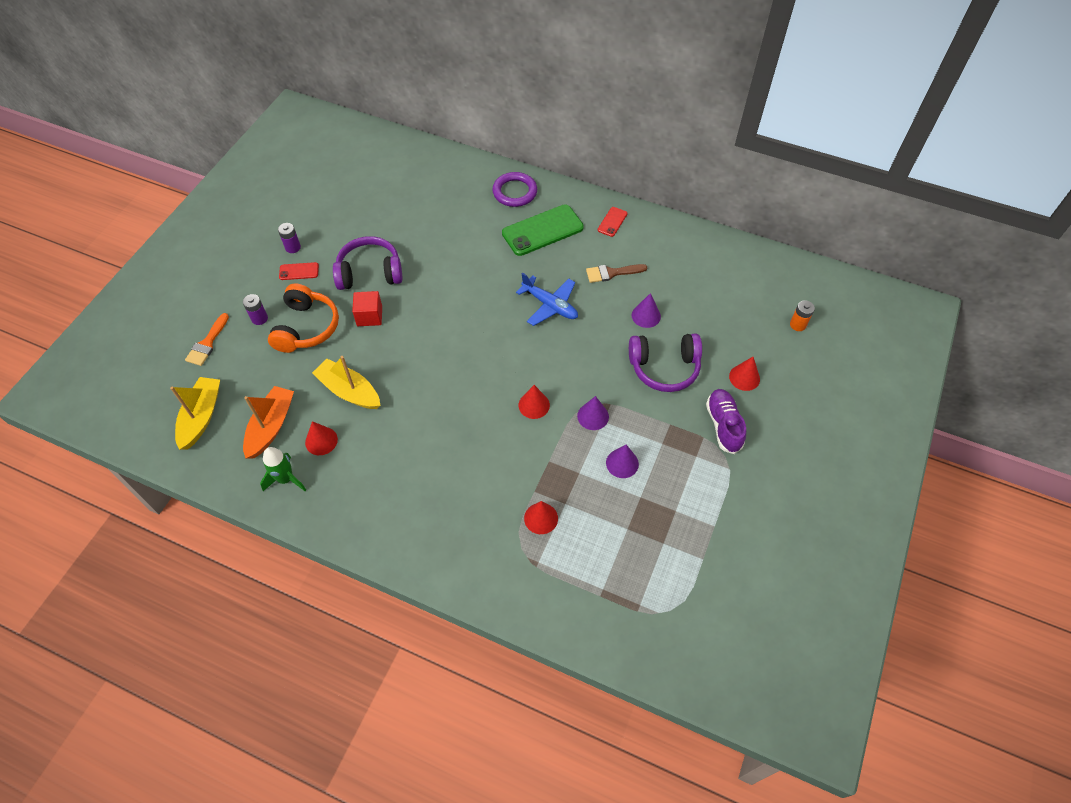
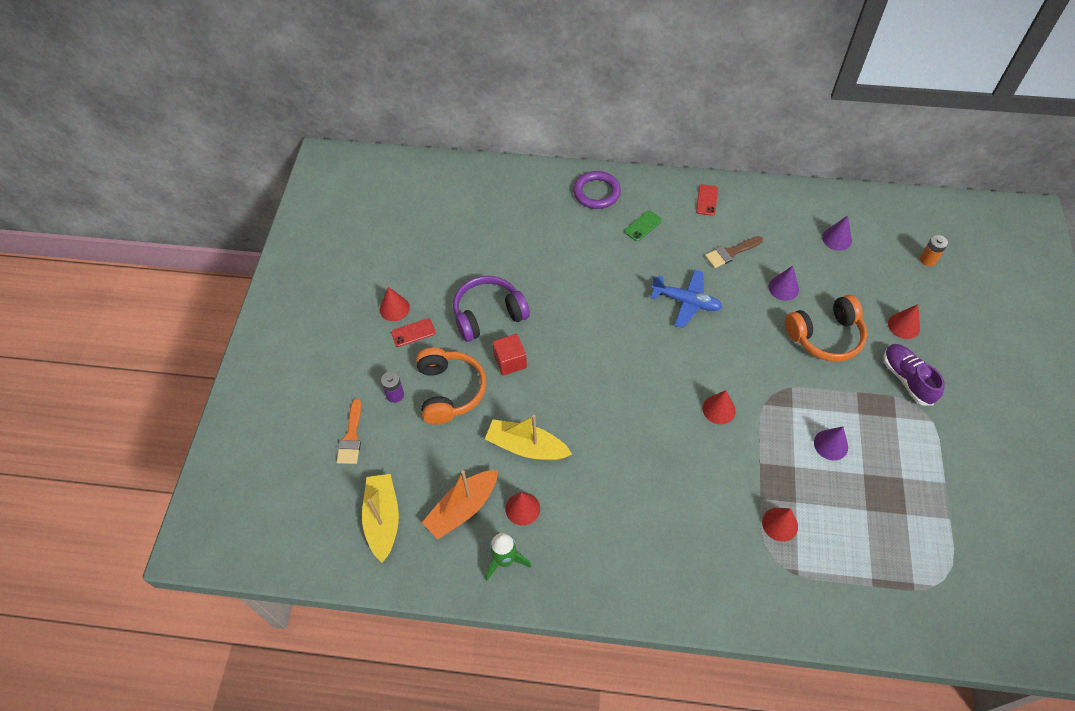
camera: 15 degrees left, 0 degrees up
(271, 426) = (462, 508): orange boat -> orange boat turned 135 degrees counterclockwise
(293, 247) = (394, 308): purple battery -> red cone
(542, 230) = (643, 226): green phone -> green phone, size x0.48
(593, 416) = (781, 404): purple cone -> purple cone (837, 239)
(664, 367) = (825, 336): purple headphones -> orange headphones

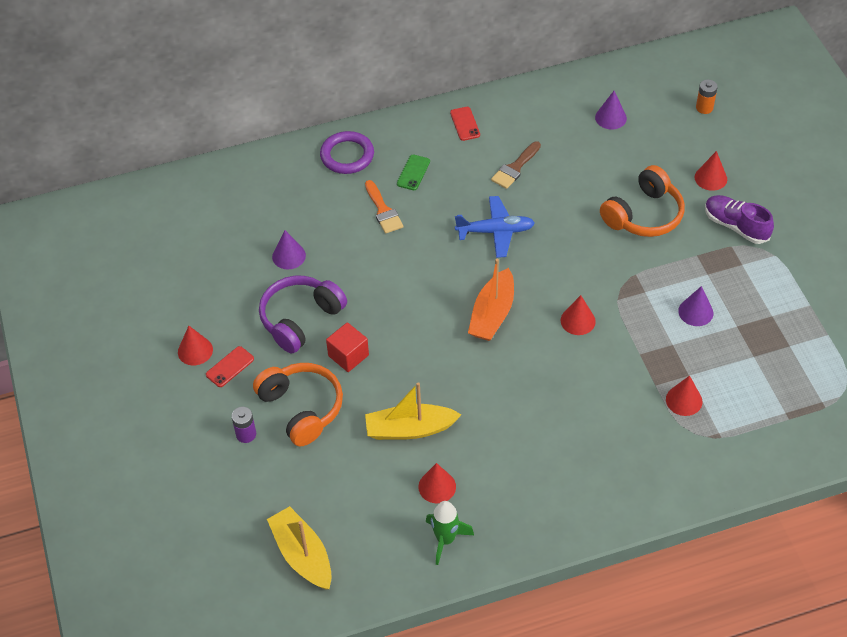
camera: 25 degrees left, 5 degrees down
(351, 437) = (223, 493): orange brush -> orange brush (383, 210)
(462, 508) = (377, 511): orange boat -> orange boat (492, 314)
(783, 288) = (583, 183): purple cone -> purple cone (289, 256)

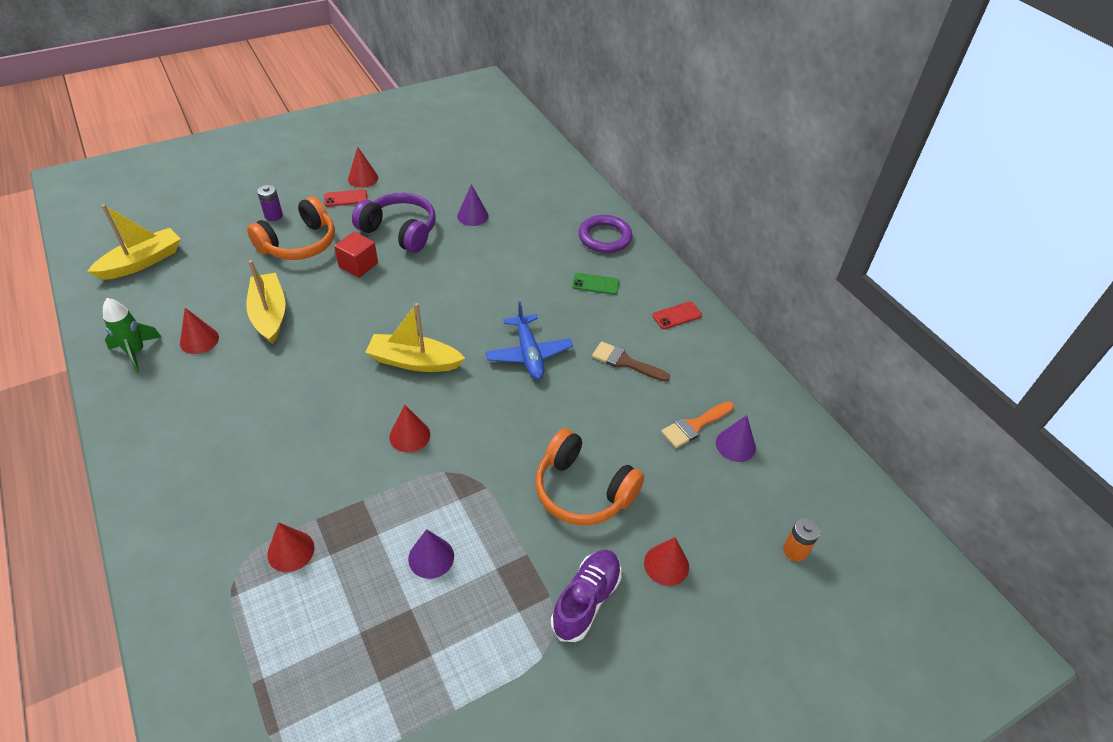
camera: 75 degrees right, 5 degrees down
(230, 367) = (346, 198): red phone -> red phone turned 45 degrees counterclockwise
(383, 210) = (540, 268): orange brush -> orange brush (694, 426)
(492, 314) = (414, 361): orange boat -> yellow boat

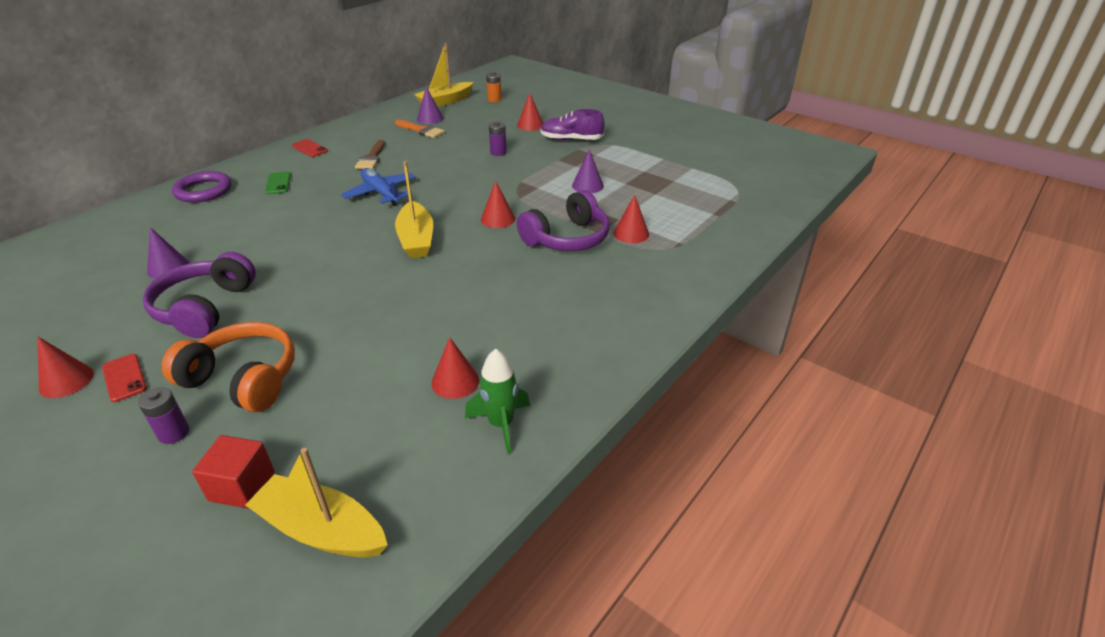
camera: 110 degrees left, 10 degrees down
(269, 314) = (390, 347): yellow boat -> yellow boat (445, 101)
(327, 483) = (567, 238): none -> purple headphones
(358, 265) = (280, 316): red cube -> red cube (242, 486)
(529, 354) = (381, 193): blue plane -> blue plane turned 90 degrees counterclockwise
(583, 490) = (498, 152): orange headphones -> purple battery

